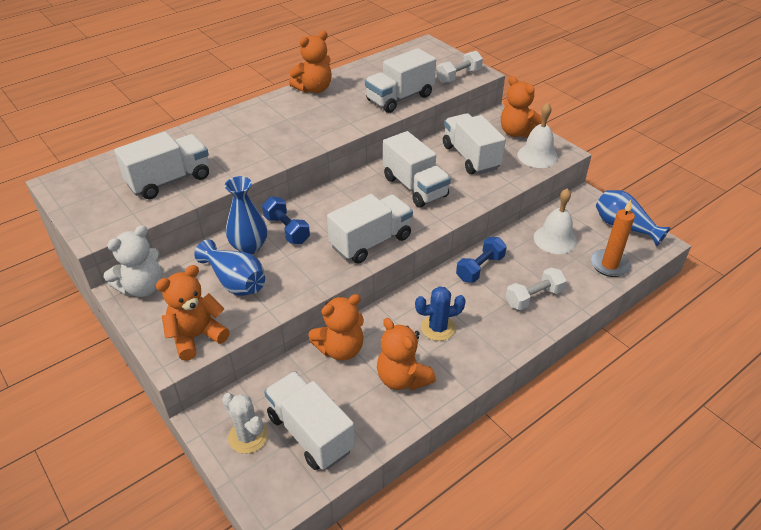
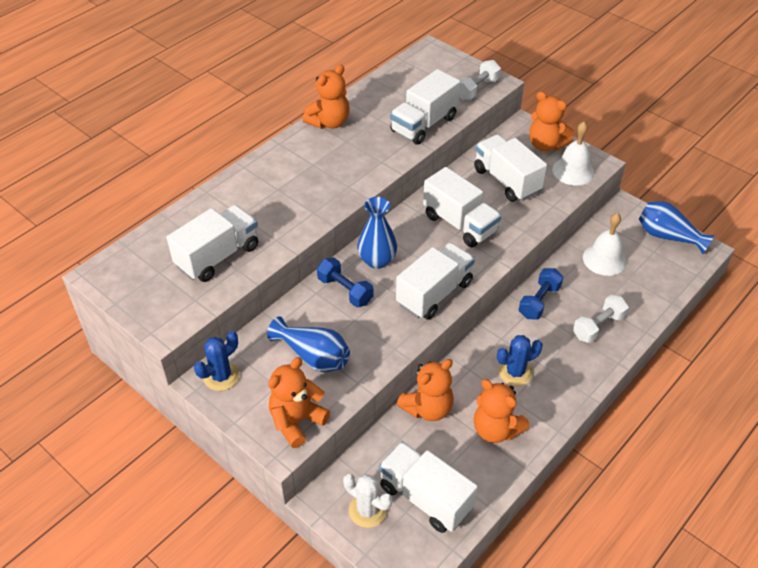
camera: 10 degrees left, 5 degrees up
(142, 287) = (221, 376): white teddy bear -> blue cactus
(249, 247) = (313, 315): blue vase -> blue vase (377, 260)
(609, 265) = (662, 281): orange candle -> none

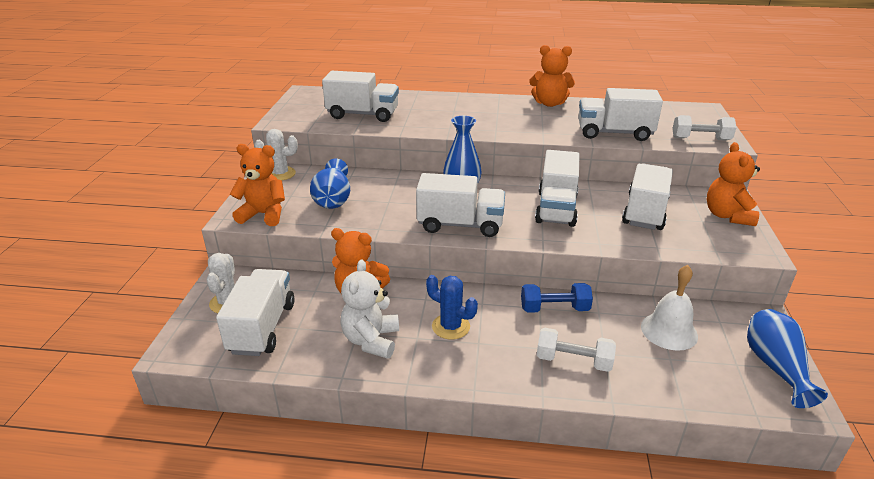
camera: 55 degrees right, 15 degrees down
(221, 376) = (280, 174): blue cactus -> white cactus
(345, 290) = (413, 187): blue dumbbell -> none
(496, 429) = (371, 340): orange teddy bear -> white teddy bear
(573, 171) = (722, 242): white bell -> none

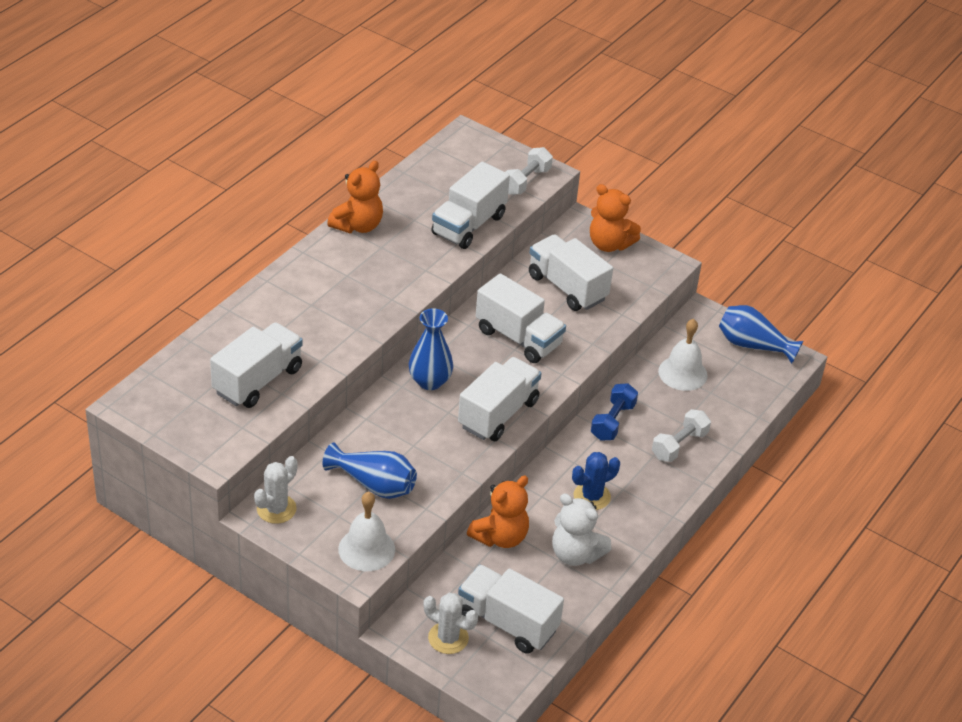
camera: 65 degrees left, 10 degrees up
(264, 214) = (366, 549): orange teddy bear -> white bell

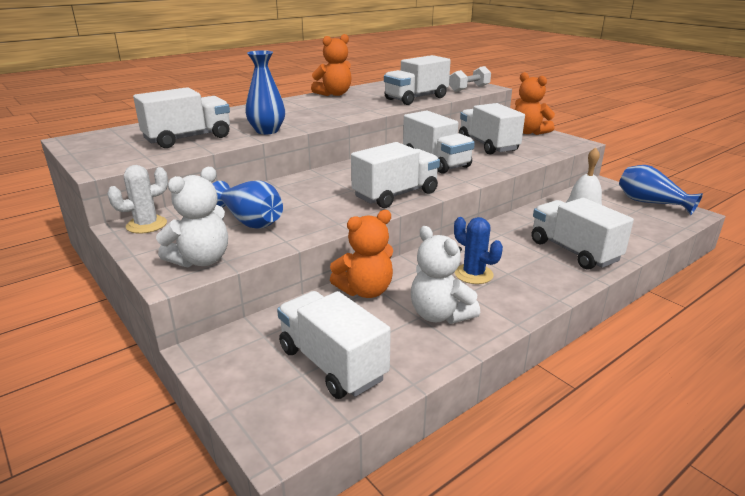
camera: 20 degrees right, 15 degrees down
(366, 549) = (201, 260): white bell -> white teddy bear
(430, 381) = (347, 174): blue vase -> blue vase (267, 131)
(448, 638) = (254, 367): white cactus -> none
(592, 496) = (473, 274): blue cactus -> blue cactus turned 60 degrees clockwise
(612, 421) = (510, 230): blue dumbbell -> none
(679, 445) = (573, 251): white dumbbell -> white truck

